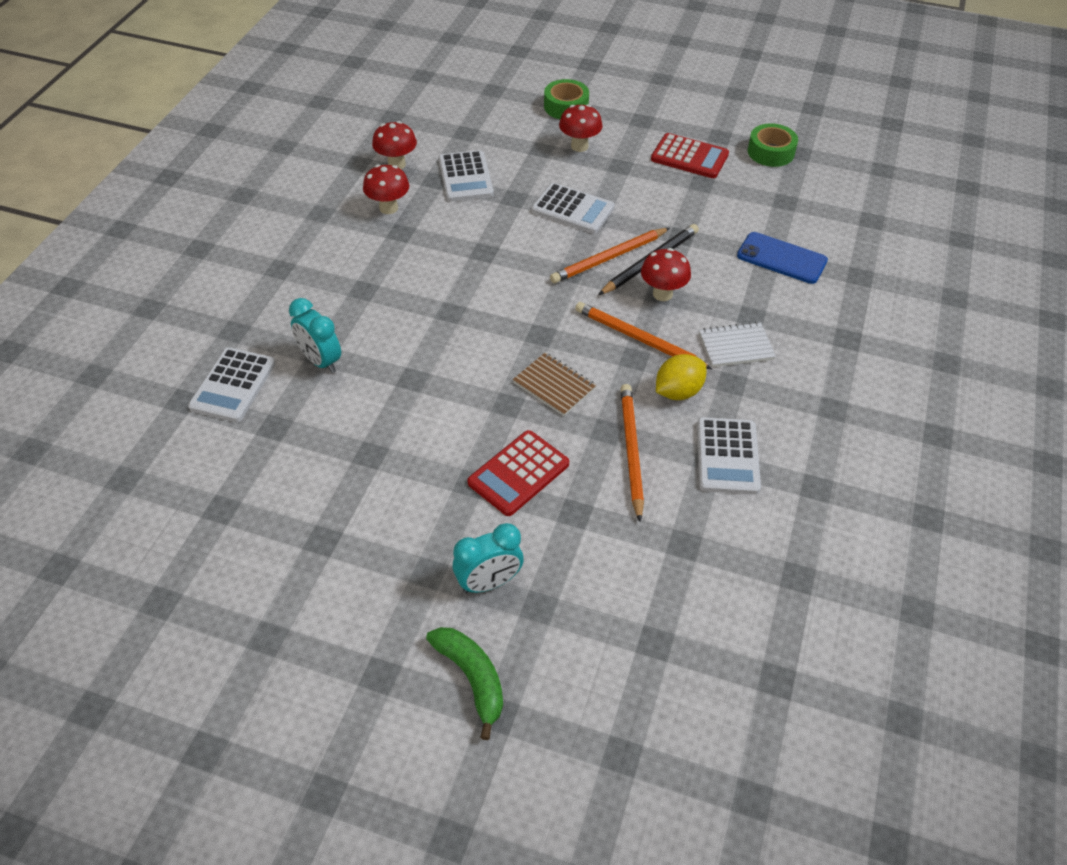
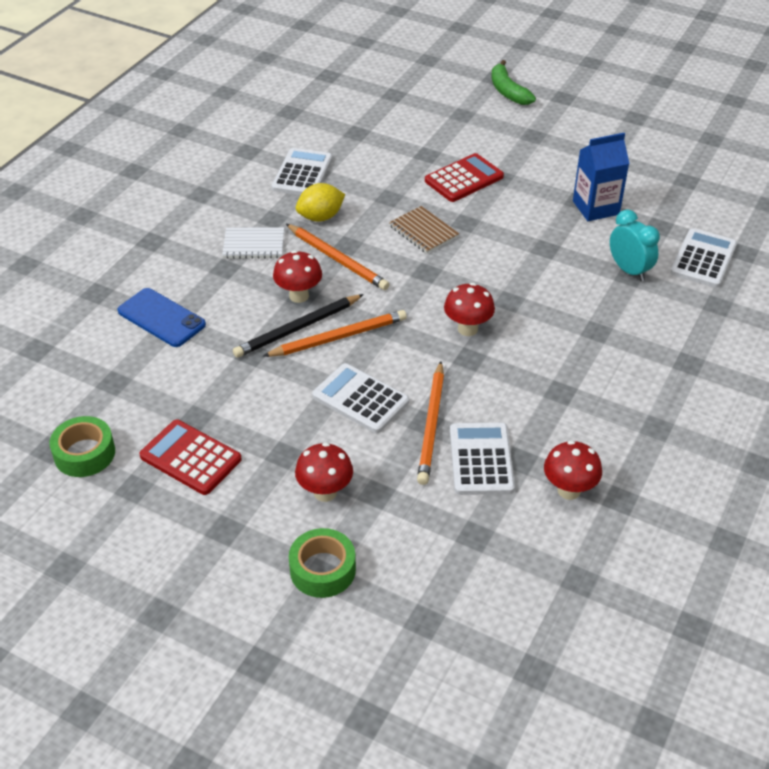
camera: 170 degrees left, 5 degrees down
(349, 446) = (595, 208): none -> blue carton
(388, 208) = (576, 425): red mushroom -> red mushroom (467, 329)
(489, 583) = (493, 127): turquoise clock -> none
(631, 451) = (374, 183): orange pencil -> orange pencil (432, 425)

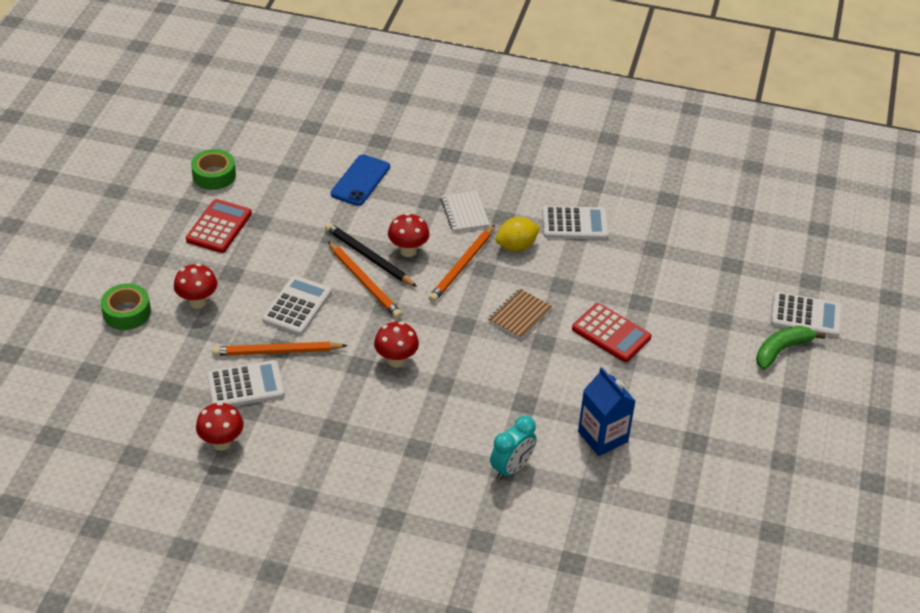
camera: 75 degrees right, 0 degrees up
(320, 217) = (516, 246): yellow lemon -> yellow lemon turned 75 degrees counterclockwise
(703, 259) = (549, 527): white calculator -> white calculator (805, 316)

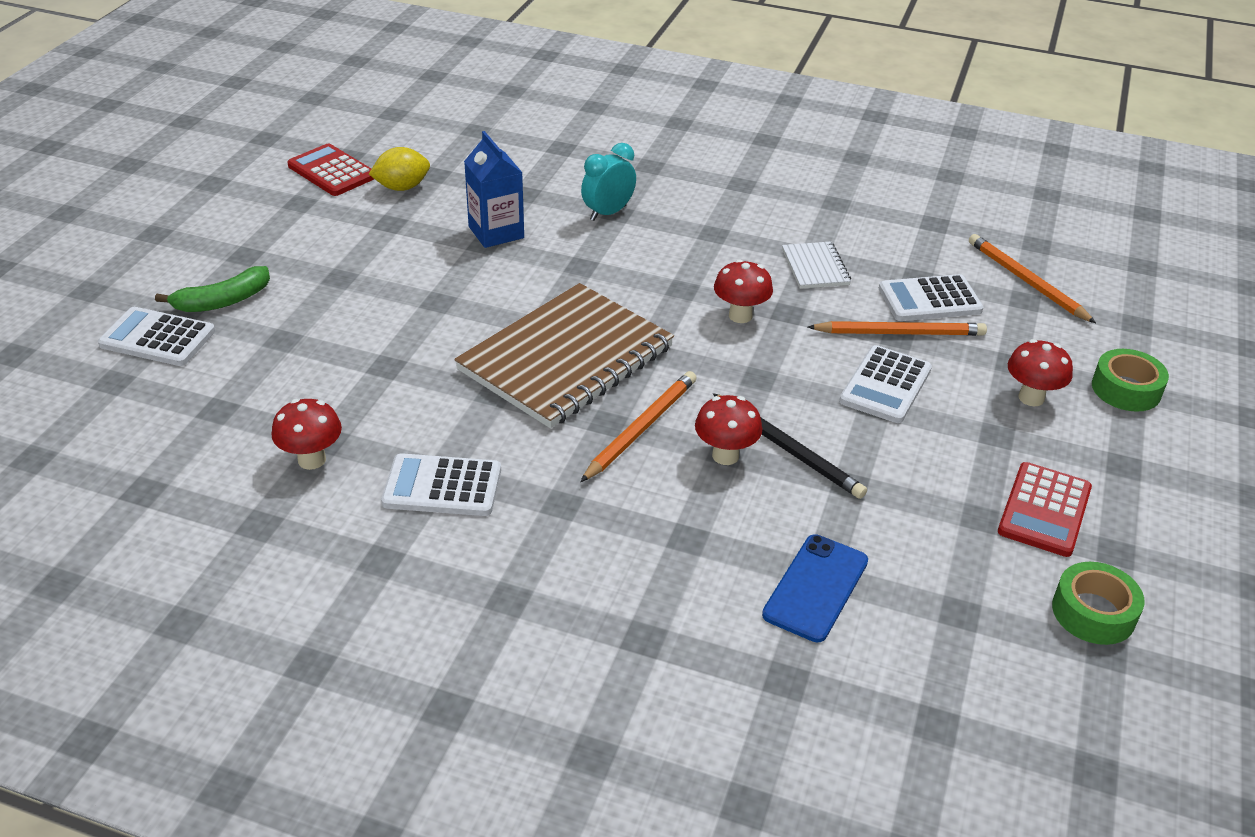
camera: 175 degrees left, 5 degrees down
(222, 442) = (940, 249): red mushroom -> red mushroom (312, 460)
(364, 282) = (791, 412): orange pencil -> orange pencil (1026, 281)
(464, 213) = (627, 515): white notebook -> white notebook (815, 267)
(516, 246) = (550, 455): yellow lemon -> yellow lemon (402, 187)
(520, 315) = (566, 358): brown notebook -> brown notebook, size x2.30
(611, 333) = (444, 331): red calculator -> red calculator (332, 171)

